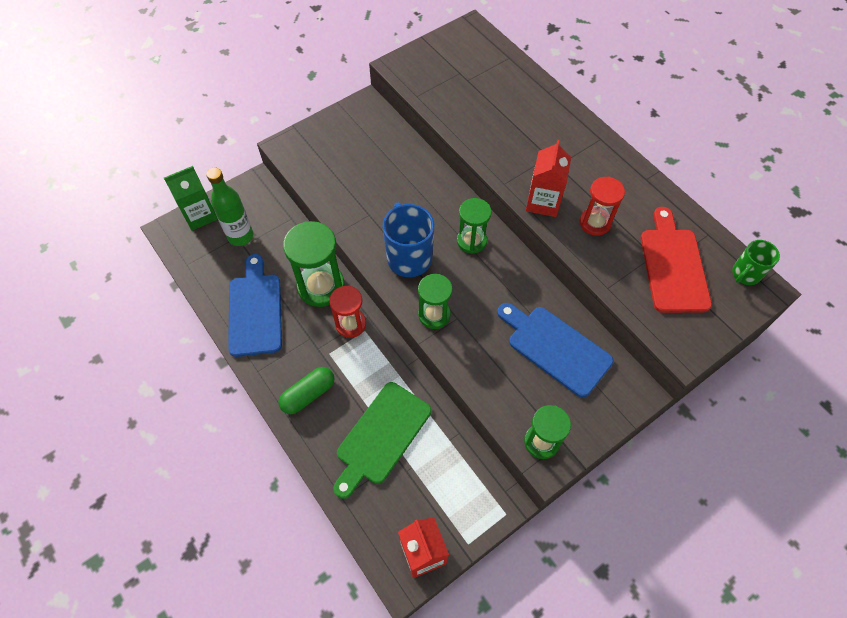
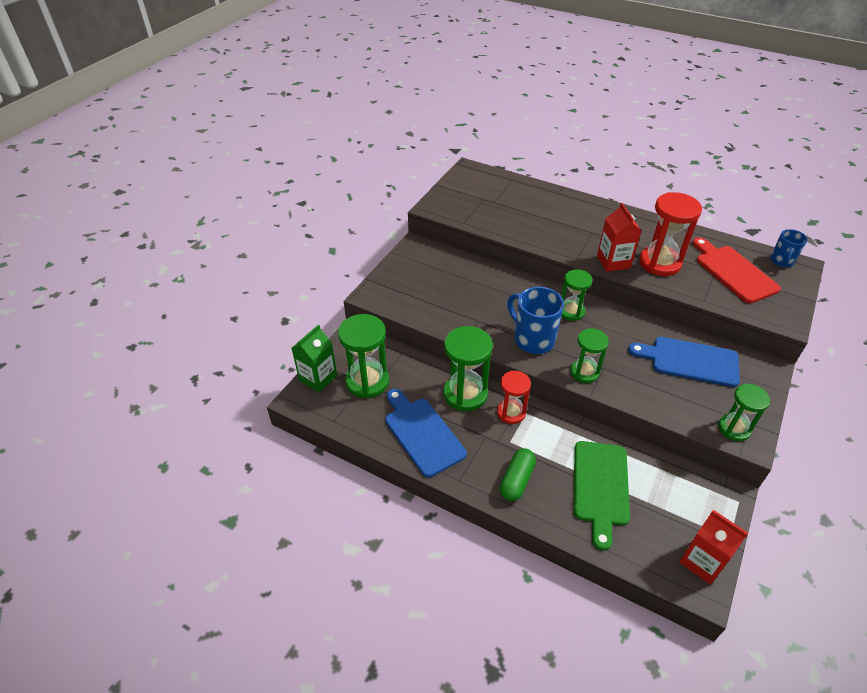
camera: 25 degrees left, 15 degrees down
(240, 236) = (367, 381): green bottle -> green hourglass
(595, 223) = (659, 263): red hourglass -> red hourglass, size x1.59
(745, 274) = (781, 261): green mug -> blue mug

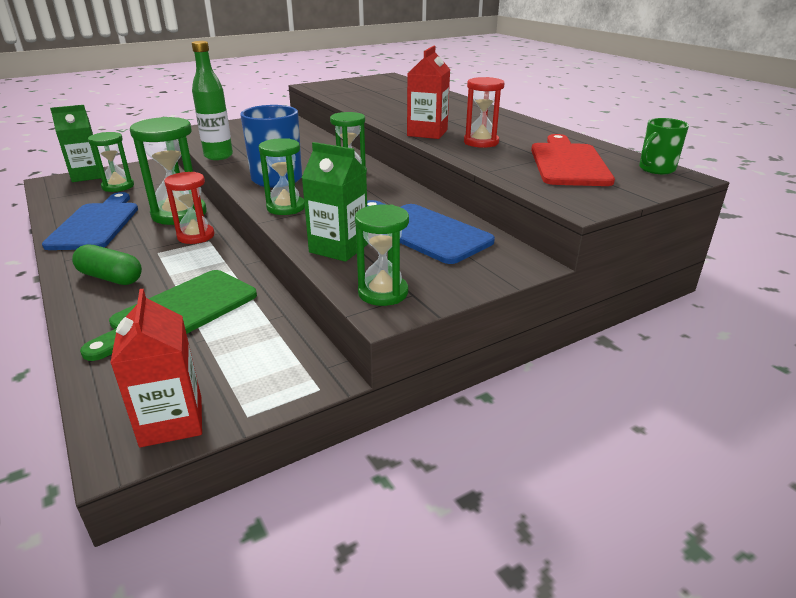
camera: 30 degrees right, 15 degrees down
(367, 381) = (118, 186): green hourglass -> green hourglass, size x0.63
(451, 327) = (218, 156): none -> green bottle
(516, 480) = (110, 277): green capsule -> green capsule turned 60 degrees clockwise
(659, 263) = (481, 142): red hourglass -> red hourglass, size x0.63
(666, 400) = (339, 248): none -> green carton
(781, 261) = (656, 169): blue mug -> green mug

